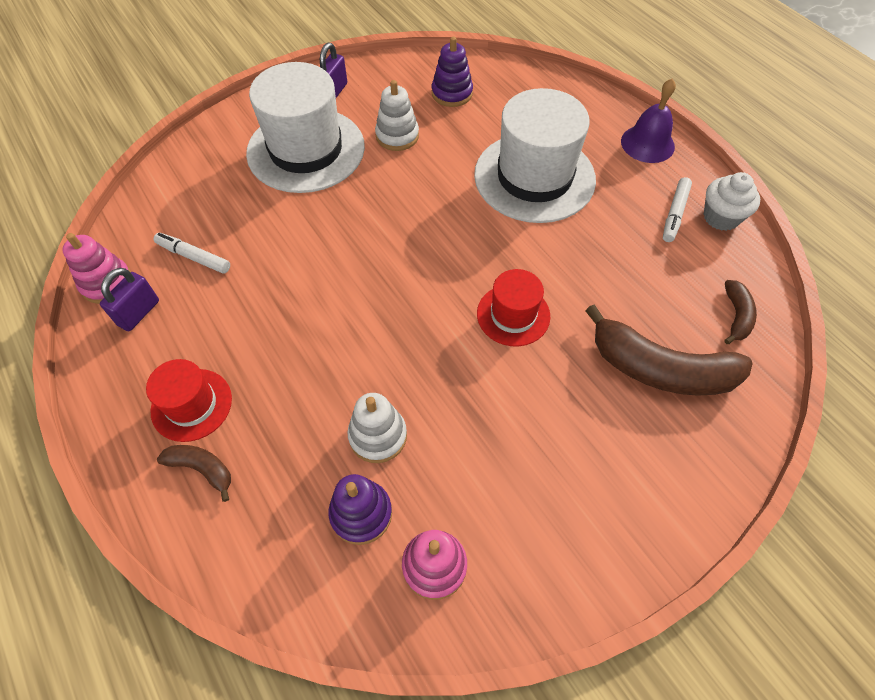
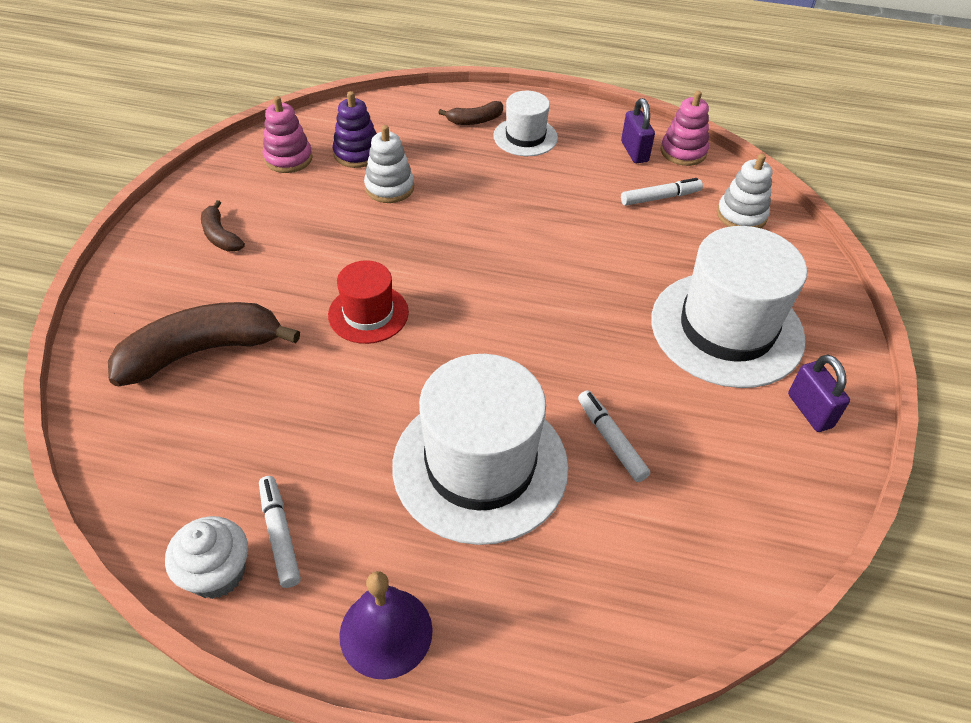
camera: 135 degrees right, 10 degrees down
(191, 404) = (525, 137): red hat -> white hat
(397, 136) = (674, 407): white stacking toy -> white stacking toy (741, 215)
(451, 144) = (611, 440): none -> white marker
(452, 93) = (699, 515): purple stacking toy -> none
(736, 316) = (145, 450): brown banana -> brown banana (220, 236)

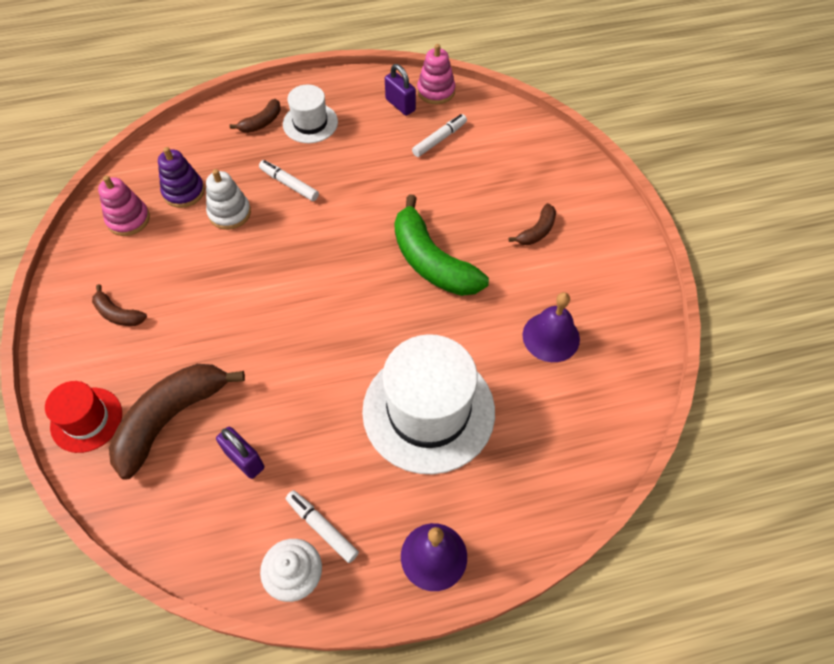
camera: 25 degrees left, 10 degrees up
(368, 314) = (280, 330): red hat -> red hat (86, 419)
(579, 312) = (432, 261): none -> green banana
(611, 440) = (504, 351): white marker -> white marker (289, 184)
(680, 449) = (551, 337): none -> purple bell
(726, 329) = (537, 231): white hat -> brown banana
(741, 215) = (503, 132): white stacking toy -> none
(810, 411) = (617, 271): purple padlock -> purple padlock (244, 459)

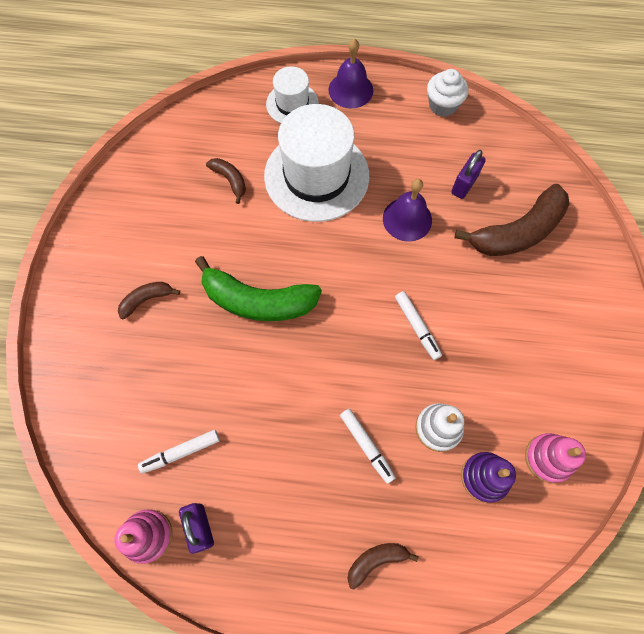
camera: 160 degrees left, 10 degrees up
(86, 419) = (586, 252): red hat -> none
(118, 314) = (560, 343): brown banana -> brown banana (230, 180)
(244, 459) = (464, 185): purple padlock -> purple padlock turned 60 degrees clockwise
(310, 123) = (317, 536): white hat -> white hat (292, 104)
(322, 527) = (418, 126): white marker -> white marker (417, 327)
(432, 261) = (258, 301): green banana -> green banana turned 120 degrees clockwise
(551, 337) = (194, 200): purple bell -> purple bell (407, 219)

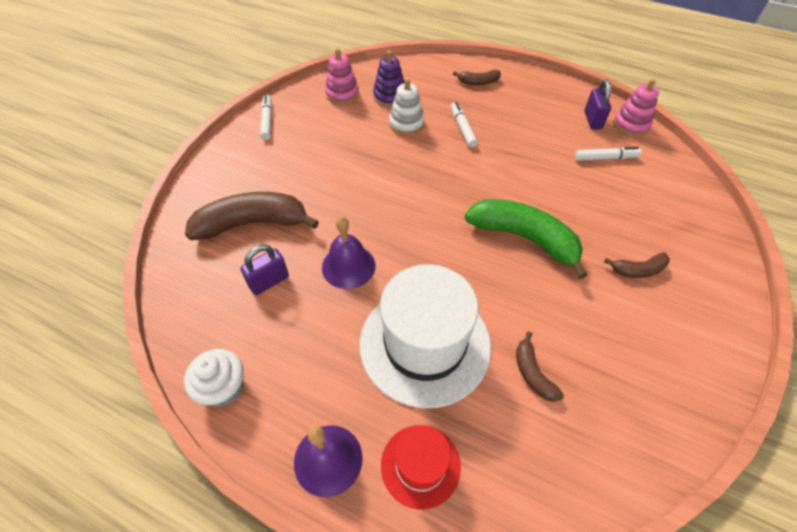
camera: 160 degrees left, 15 degrees down
(292, 104) = (420, 465): white hat -> red hat
(417, 327) = (389, 181): white marker -> white marker (267, 121)

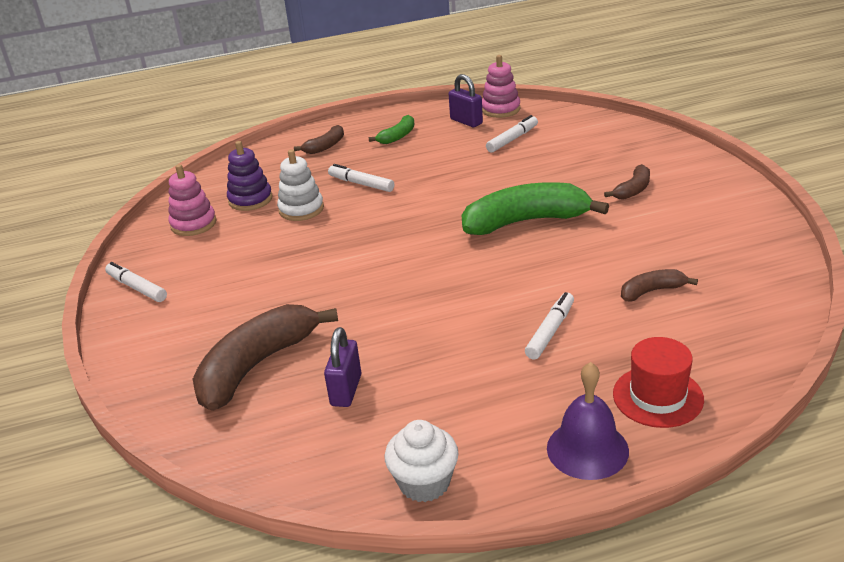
camera: 40 degrees left, 20 degrees down
(348, 266) = (406, 331): purple bell -> none
(425, 344) = (550, 331): white hat -> white marker
(531, 103) = (397, 136): none -> green banana
(532, 373) = (652, 291): brown banana -> brown banana turned 135 degrees clockwise

